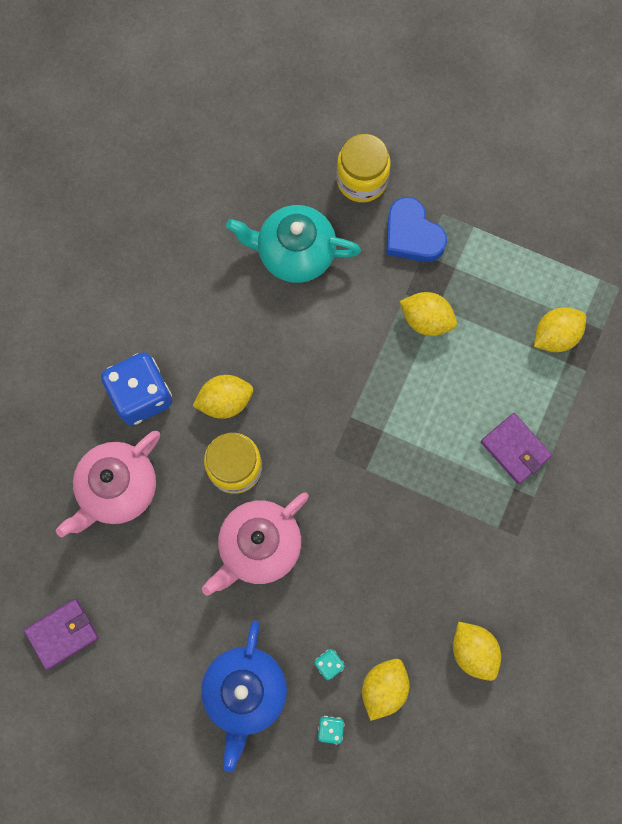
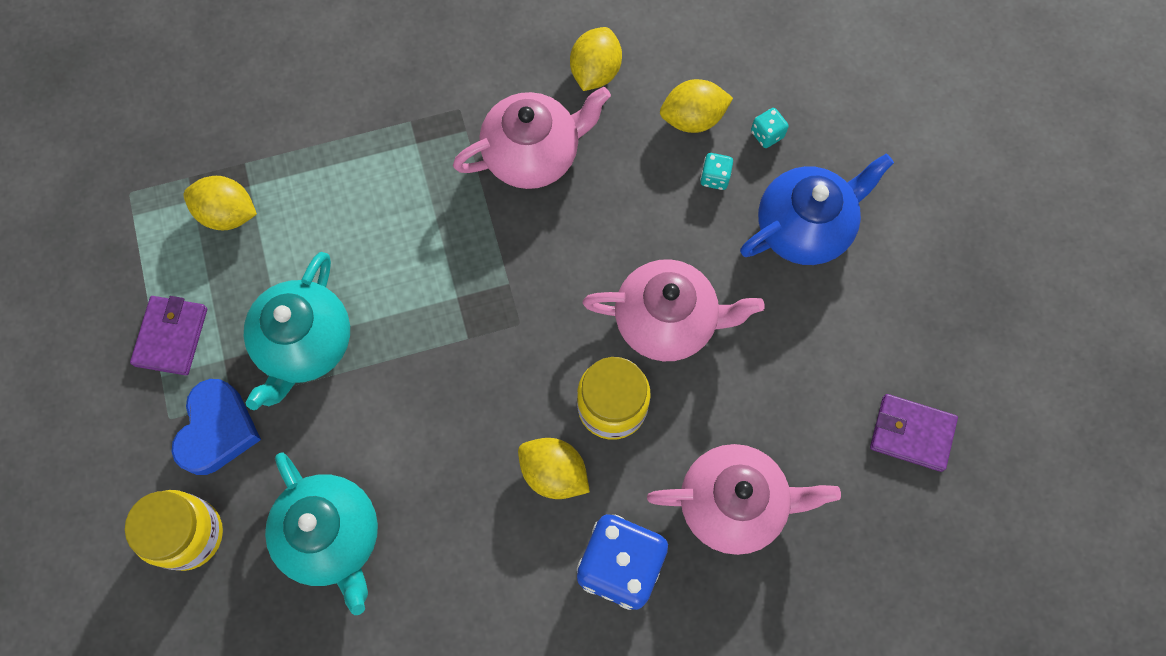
camera: 130 degrees left, 5 degrees down
(426, 320) = (305, 344): yellow lemon -> turquoise teapot
(443, 557) = (533, 155): none -> pink teapot
(515, 449) = (376, 168): purple wallet -> purple wallet (171, 337)

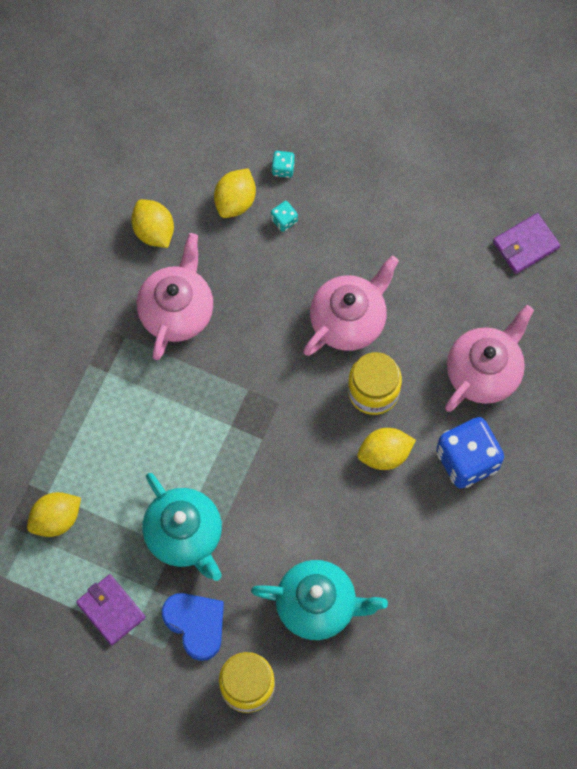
camera: 50 degrees left, 0 degrees up
(804, 227) = (359, 197): blue teapot -> none

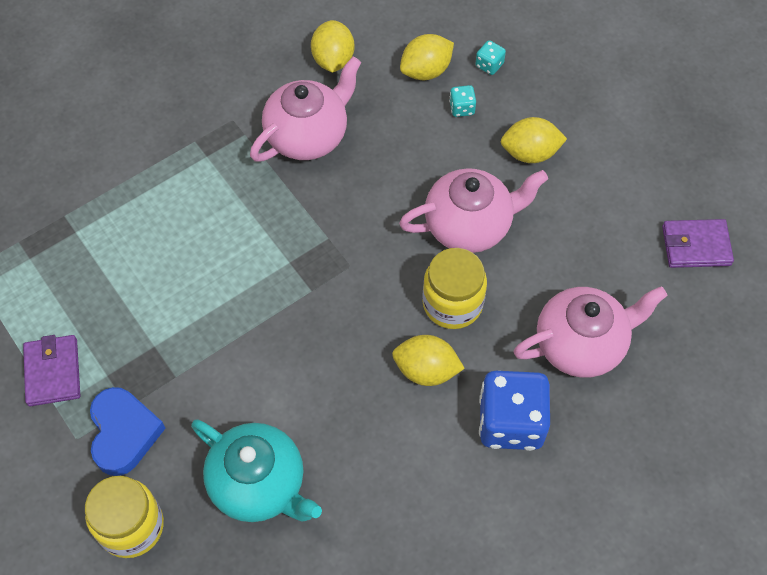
camera: 30 degrees right, 10 degrees down
(56, 519) = (65, 259): yellow lemon -> yellow lemon (530, 153)
(184, 535) = (174, 340): turquoise teapot -> none

